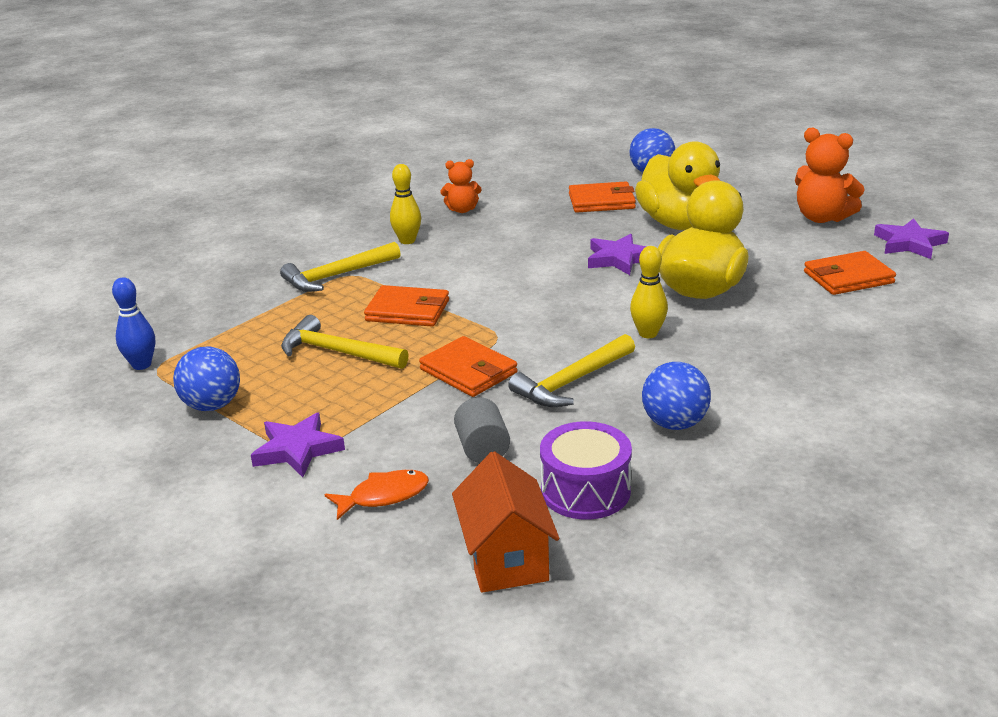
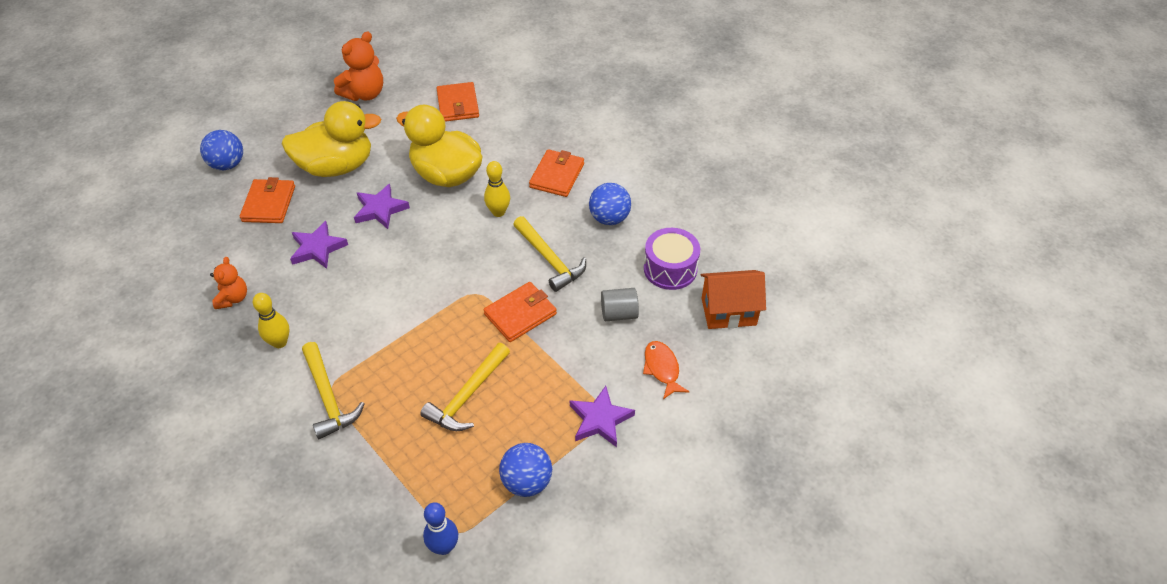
camera: 85 degrees left, 20 degrees up
(407, 310) = (414, 347): orange wallet -> orange wallet (557, 175)
(909, 243) = (423, 67): purple star -> purple star (318, 248)

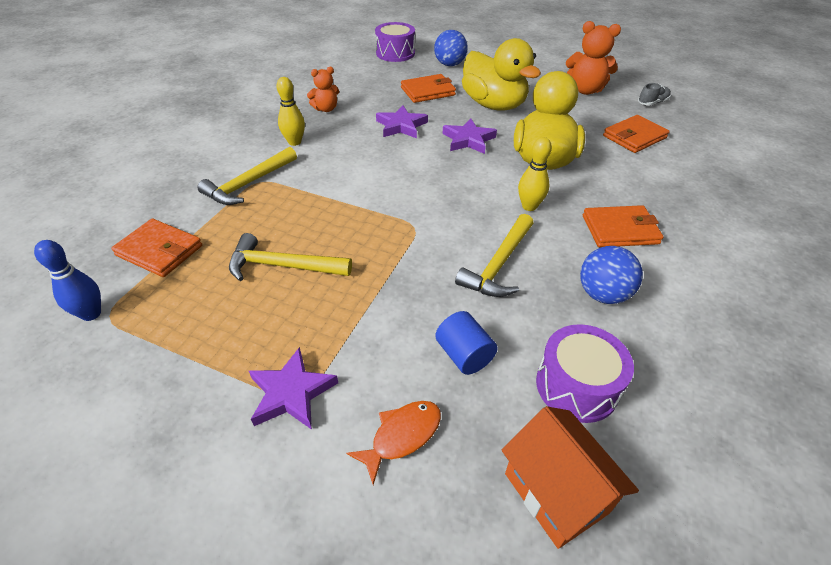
camera: 65 degrees right, 5 degrees down
(157, 199) = (395, 53): none -> purple drum
(419, 65) = (652, 103): none -> grey shoe
(520, 314) = (408, 268): orange wallet -> orange wallet (159, 251)
(527, 482) = (183, 352): blue ball -> none
(619, 314) = (464, 355): grey cylinder -> blue cylinder

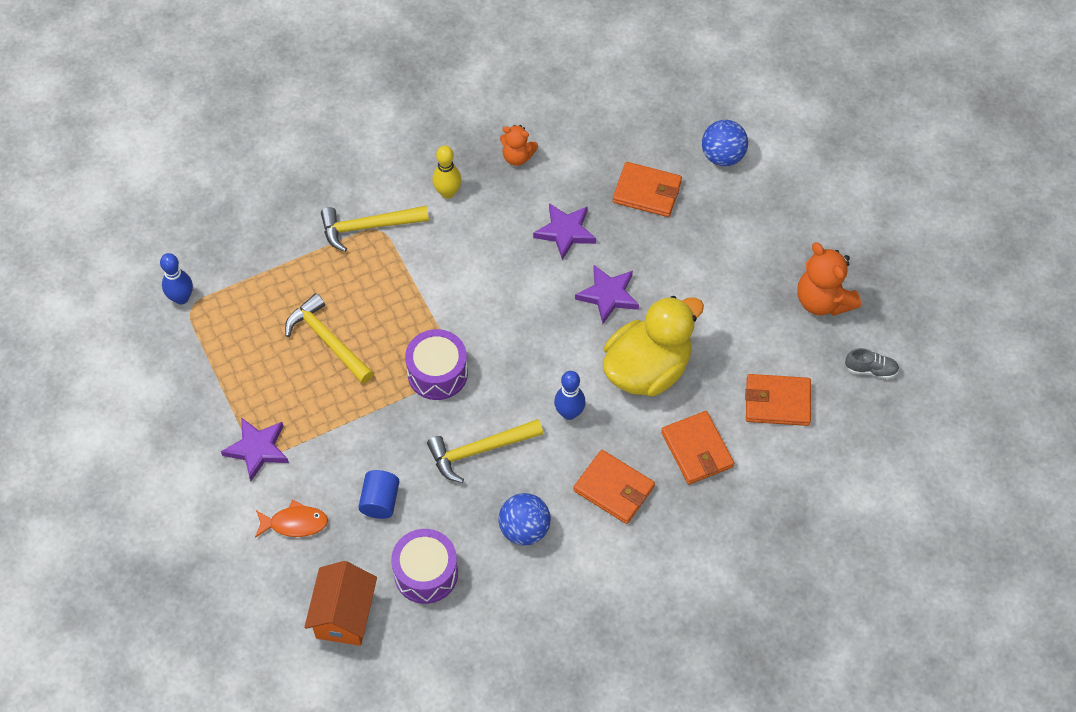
camera: 40 degrees right, 15 degrees up
(159, 251) = (255, 264): orange wallet -> orange wallet (697, 449)
(395, 53) = (683, 94): purple drum -> purple drum (437, 373)
(493, 105) = (692, 260): yellow duck -> none
(529, 206) = (569, 413): yellow bowling pin -> blue bowling pin

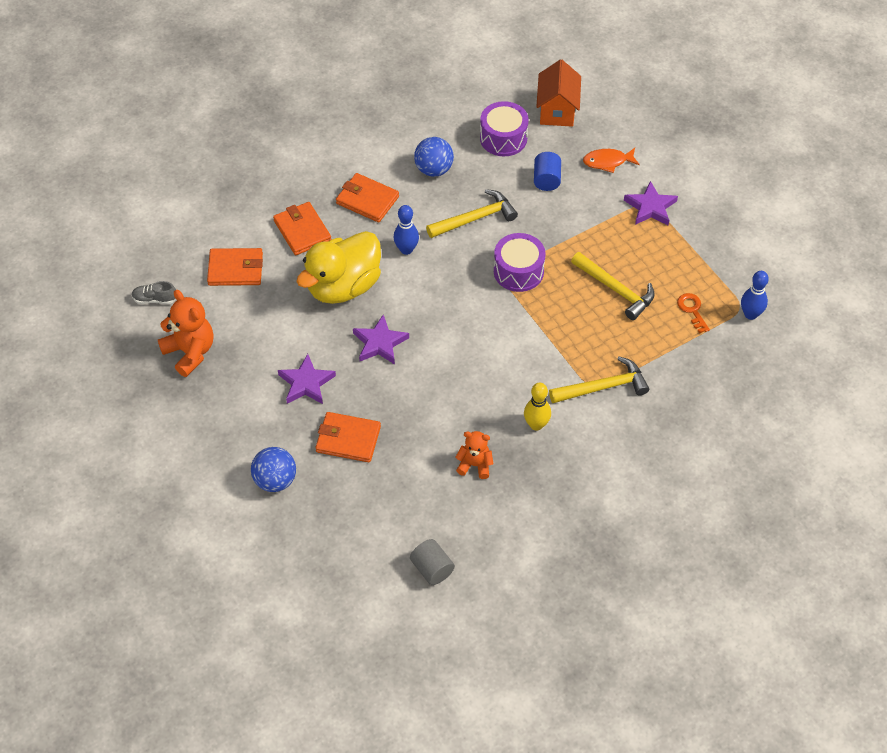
camera: 175 degrees right, 5 degrees down
(246, 308) = (692, 310): none -> orange key
(565, 232) = (422, 396): purple star -> purple star (306, 383)
(570, 65) = (432, 569): none -> grey cylinder

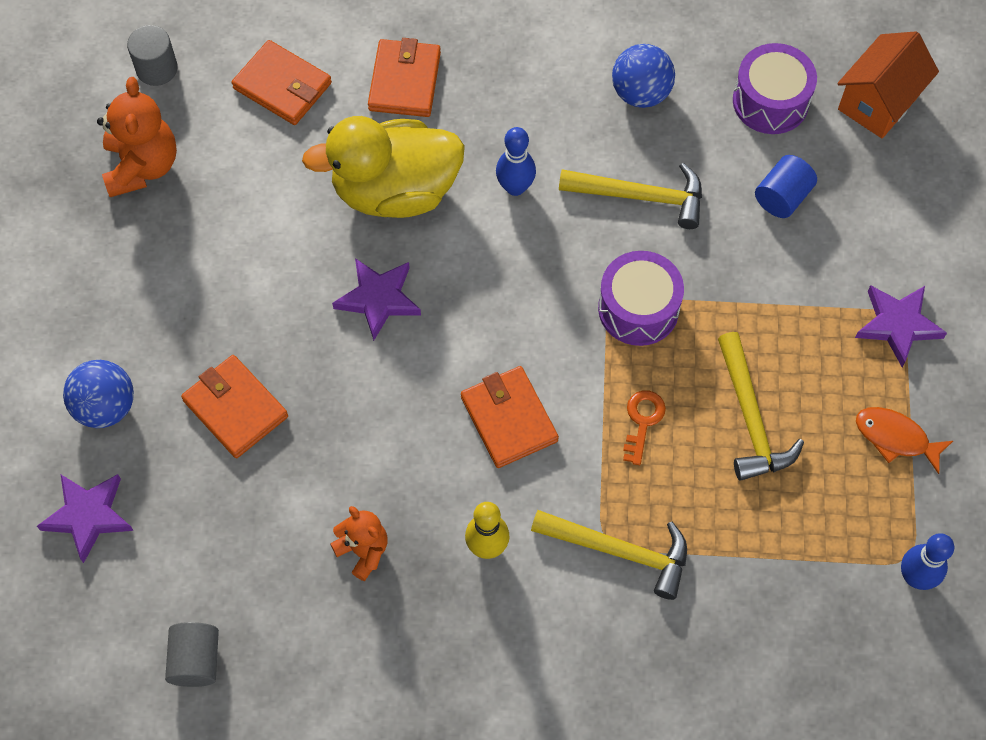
camera: 35 degrees right, 10 degrees up
(154, 299) = (157, 68): grey shoe -> grey cylinder
(306, 383) = (245, 297): purple star -> purple star (88, 516)
(367, 200) = (520, 86): orange wallet -> orange wallet (509, 419)
(607, 162) = (890, 220): orange fish -> orange fish (895, 438)
(692, 310) = (835, 517): orange key -> orange key (642, 421)

